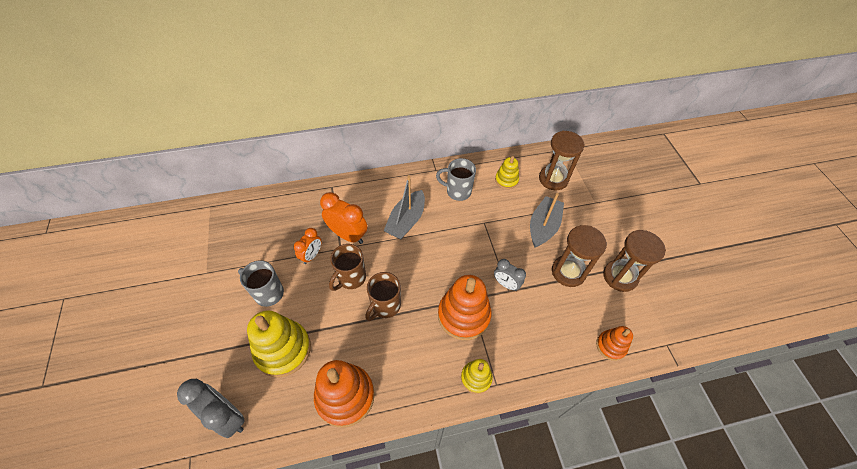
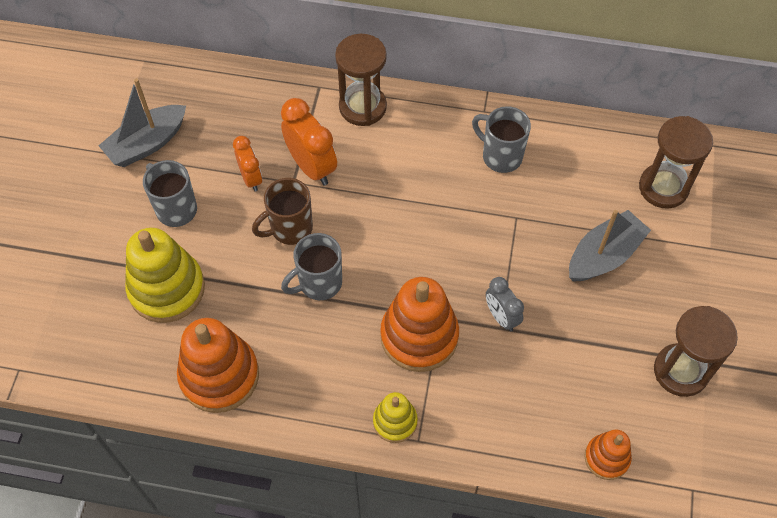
camera: 25 degrees right, 5 degrees up
(227, 416) = (74, 342): grey clock -> none
(312, 255) = (251, 178): orange clock -> orange clock turned 75 degrees counterclockwise
(385, 306) = (319, 283): brown mug -> grey mug
(406, 221) = (402, 175): grey boat -> grey boat (147, 143)
(506, 180) = (586, 164): yellow stacking toy -> none
(568, 272) = (604, 335): brown hourglass -> brown hourglass (362, 107)

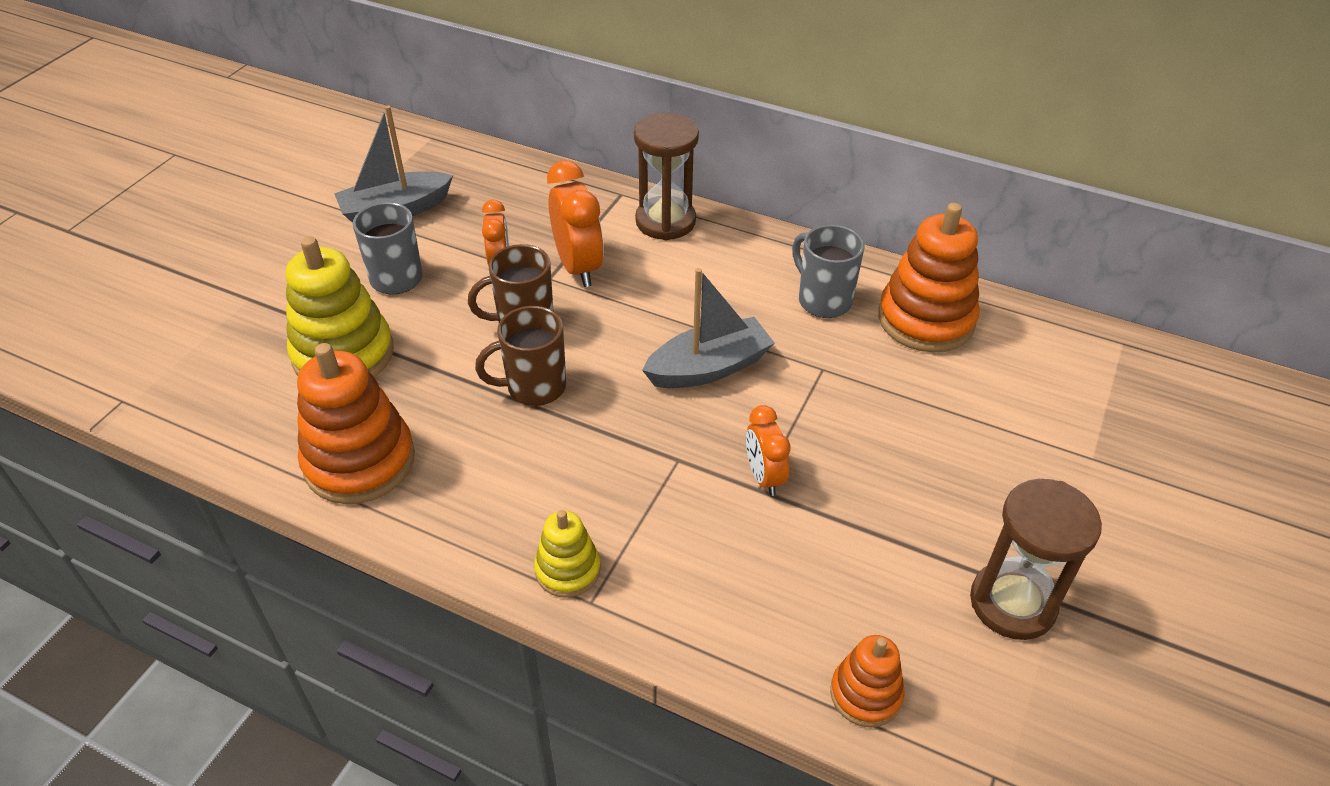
camera: 15 degrees right, 15 degrees down
(319, 283) = (534, 387): grey mug -> brown mug
(419, 336) = (642, 474): orange stacking toy -> orange stacking toy (926, 319)
(501, 317) = (764, 477): grey clock -> orange clock
(604, 255) = (933, 435): grey boat -> grey boat (709, 368)
(663, 187) = (1038, 375): brown hourglass -> none

